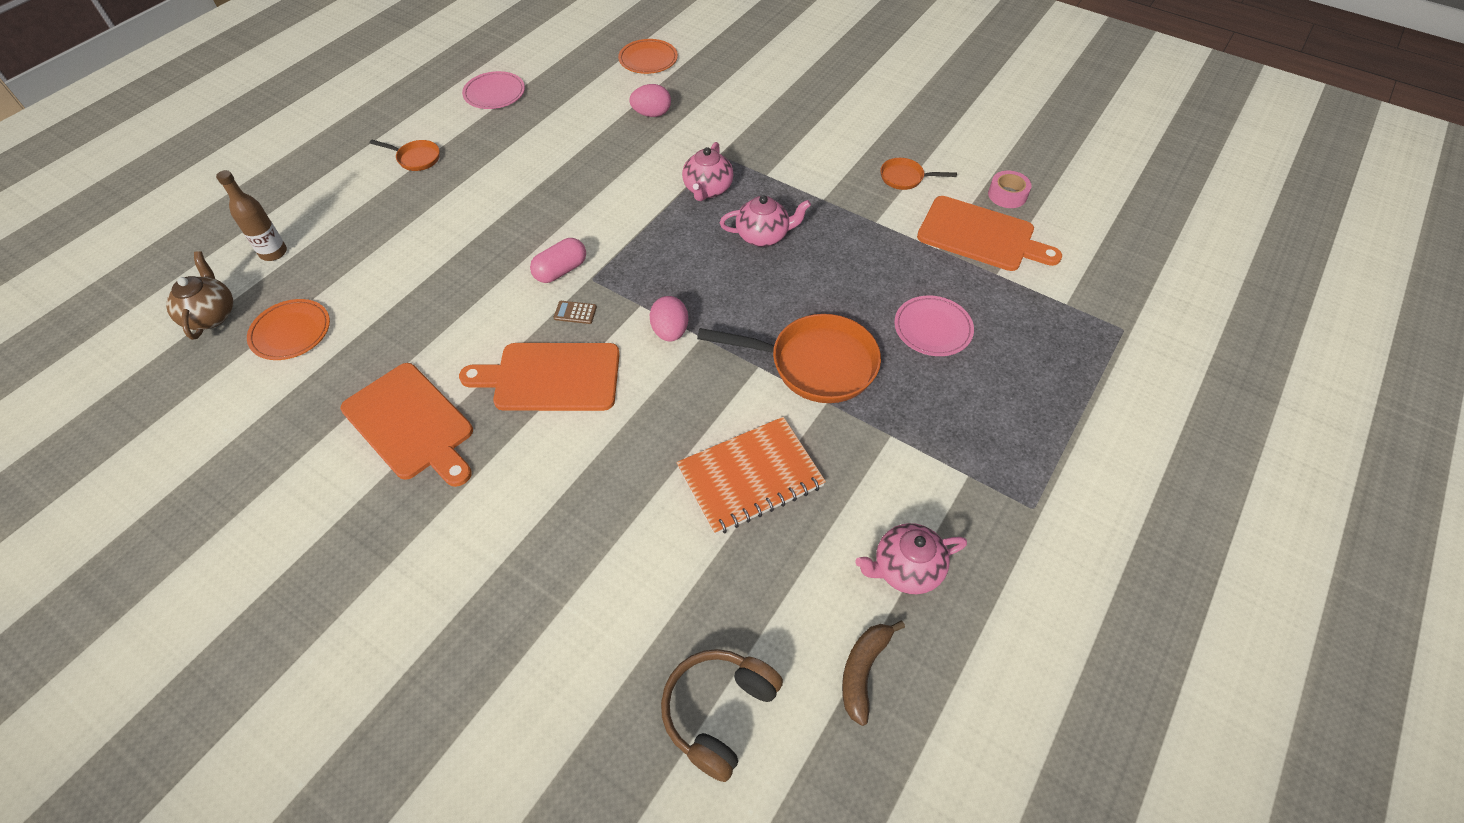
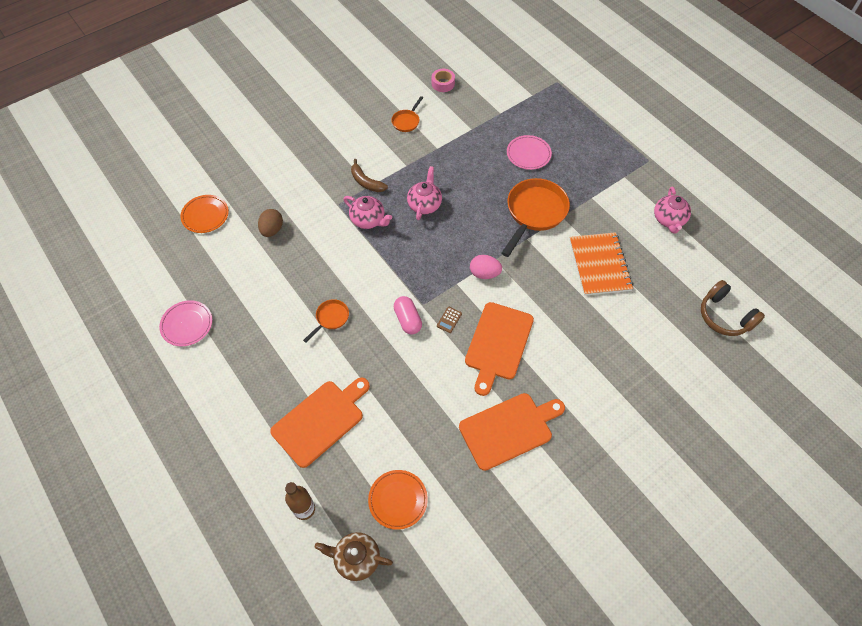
camera: 70 degrees left, 5 degrees up
(416, 158) = (240, 393): orange pan -> orange pan (331, 318)
(652, 114) = (272, 230): pink egg -> brown egg
(863, 670) = (715, 254): brown banana -> brown banana (366, 182)
(980, 235) = (469, 107): orange cutting board -> orange cutting board (320, 420)

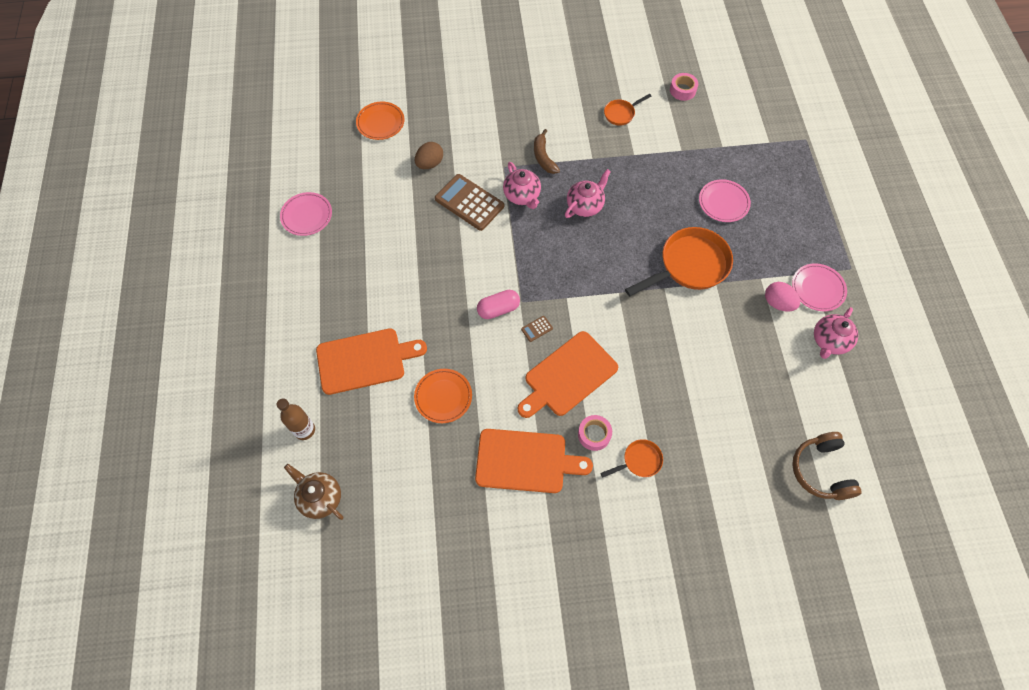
camera: 30 degrees right, 5 degrees up
(327, 246) = (469, 202): none -> brown calculator
(331, 318) = (430, 272): orange pan -> orange pan (639, 461)
(398, 500) = (386, 468): orange plate -> orange plate (443, 397)
(408, 320) = (498, 309): pink capsule -> pink capsule turned 60 degrees clockwise
(484, 273) = (599, 301): pink egg -> pink egg (778, 303)
(548, 379) = (594, 434): none -> pink tape
(599, 265) = (721, 351): orange notebook -> none
(636, 186) = (817, 289): none -> pink plate

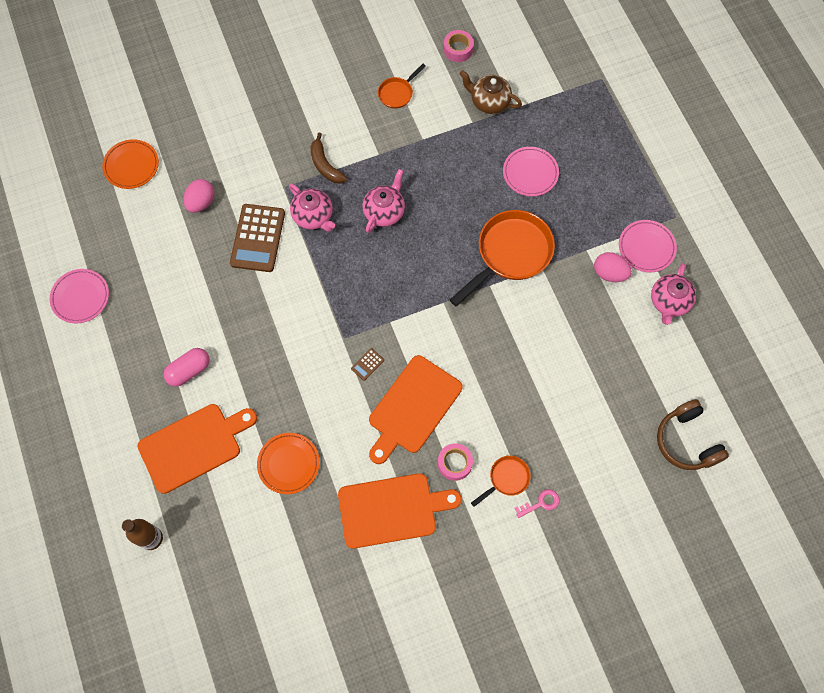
camera: 15 degrees left, 5 degrees up
(320, 498) = (189, 605): brown teapot -> brown teapot (489, 102)
(430, 163) = (201, 202): brown egg -> pink egg
(469, 202) = (257, 238): brown calculator -> brown calculator turned 105 degrees counterclockwise
(498, 309) = (321, 353): pink capsule -> pink capsule (189, 370)
(666, 491) = (540, 503): none -> pink key

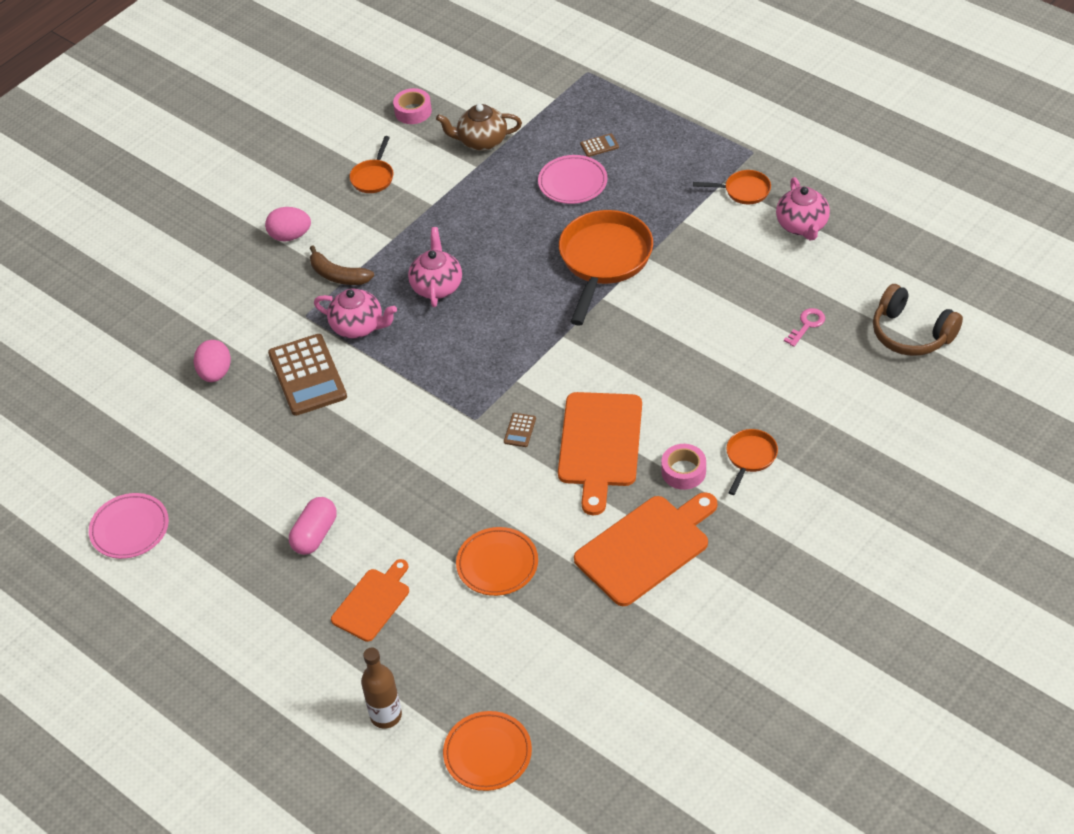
camera: 25 degrees left, 20 degrees down
(131, 166) = (104, 377): orange plate -> orange plate (487, 753)
(194, 446) = (372, 602): orange cutting board -> orange cutting board, size x0.61
(540, 503) = (802, 461): pink key -> pink key (807, 325)
(569, 150) = (599, 145): none -> brown calculator
(609, 273) = (722, 230): pink egg -> pink egg (290, 236)
(646, 247) = (743, 191): pink plate -> orange pan

